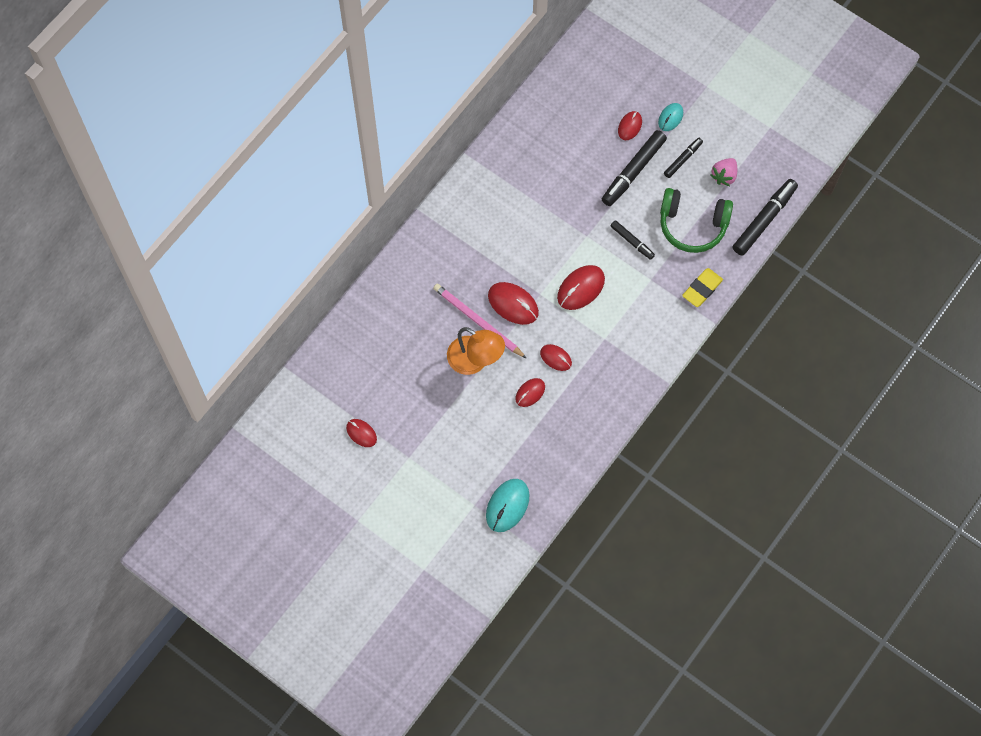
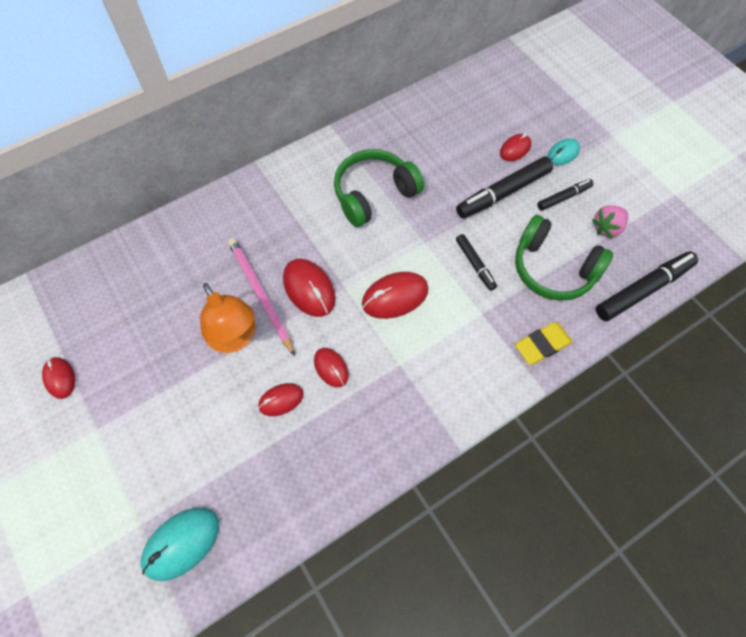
camera: 20 degrees right, 5 degrees down
(530, 207) = (374, 194): none -> green headphones

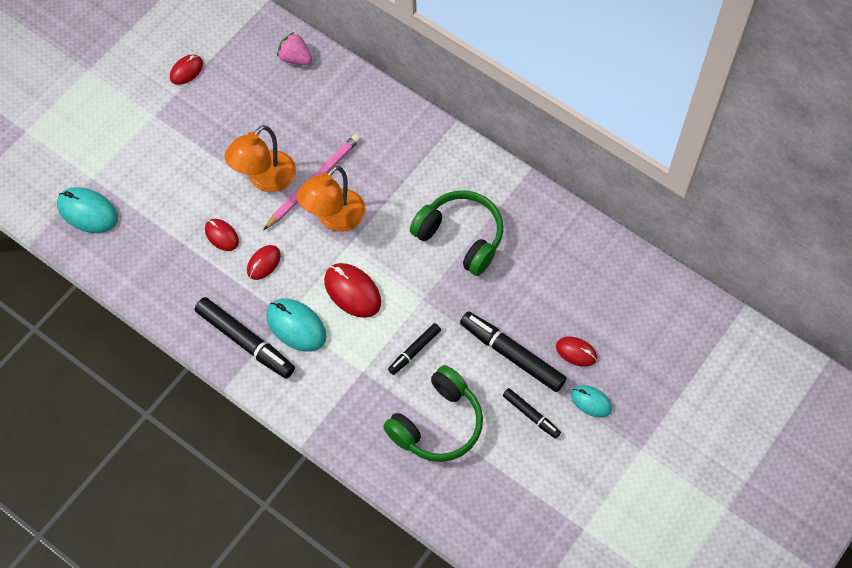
camera: 70 degrees right, 0 degrees up
(309, 289) = (334, 218): red mouse -> orange lamp
(414, 358) = (296, 326): none -> turquoise mouse
(542, 345) = (348, 432): yellow eraser -> none
(553, 269) = (437, 424): green headphones -> green headphones turned 150 degrees counterclockwise
(607, 228) = (508, 466): pink strawberry -> pink strawberry (295, 58)
(643, 289) = (445, 514): black marker -> black marker (245, 341)

